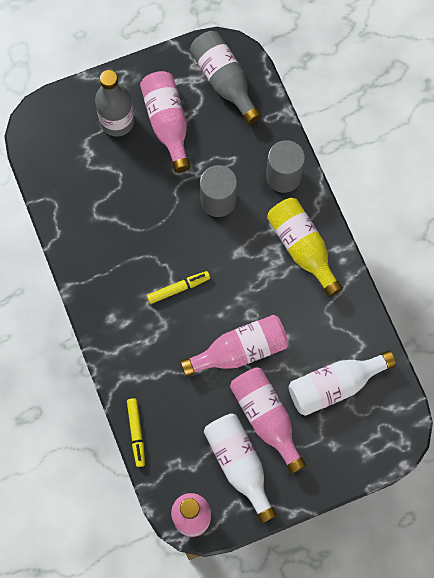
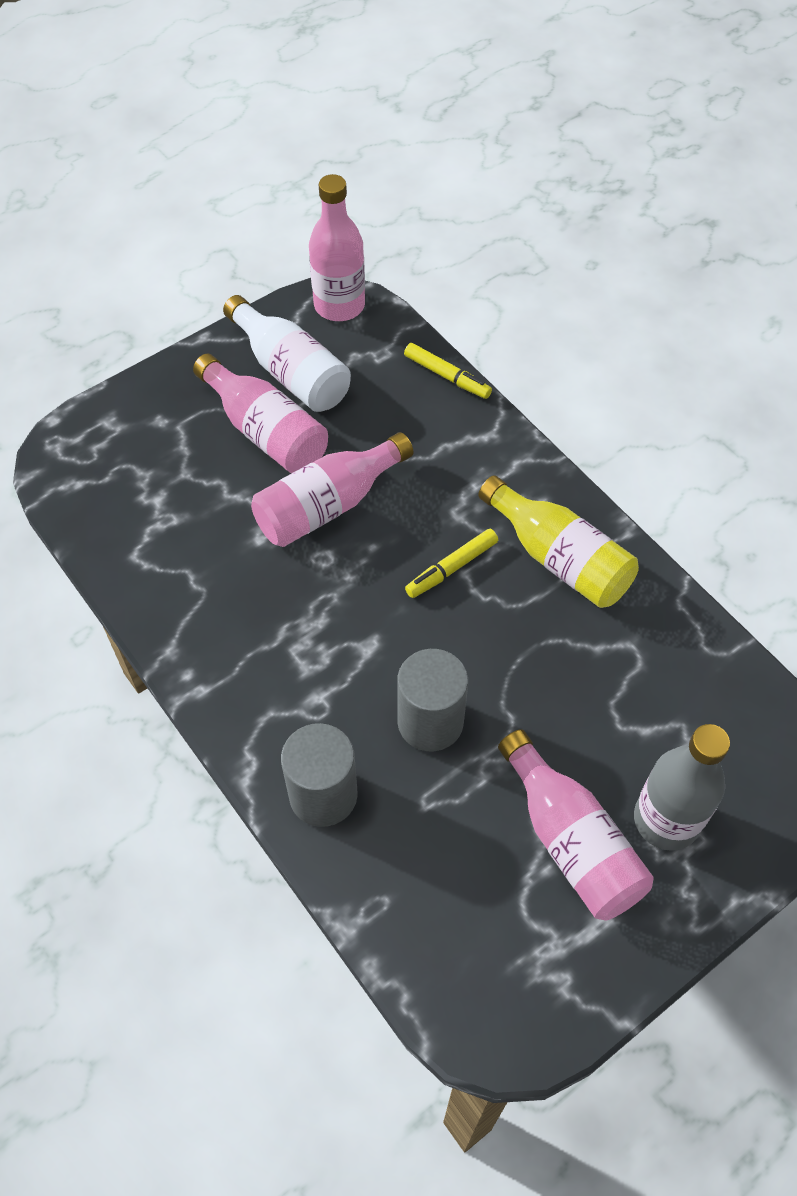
camera: 165 degrees right, 15 degrees down
(136, 433) = (447, 376): yellow marker -> yellow marker turned 150 degrees clockwise
(224, 81) = (491, 961): grey bottle -> none
(302, 248) = (262, 678): yellow bottle -> yellow bottle (559, 558)
(334, 385) = (170, 493): white bottle -> none

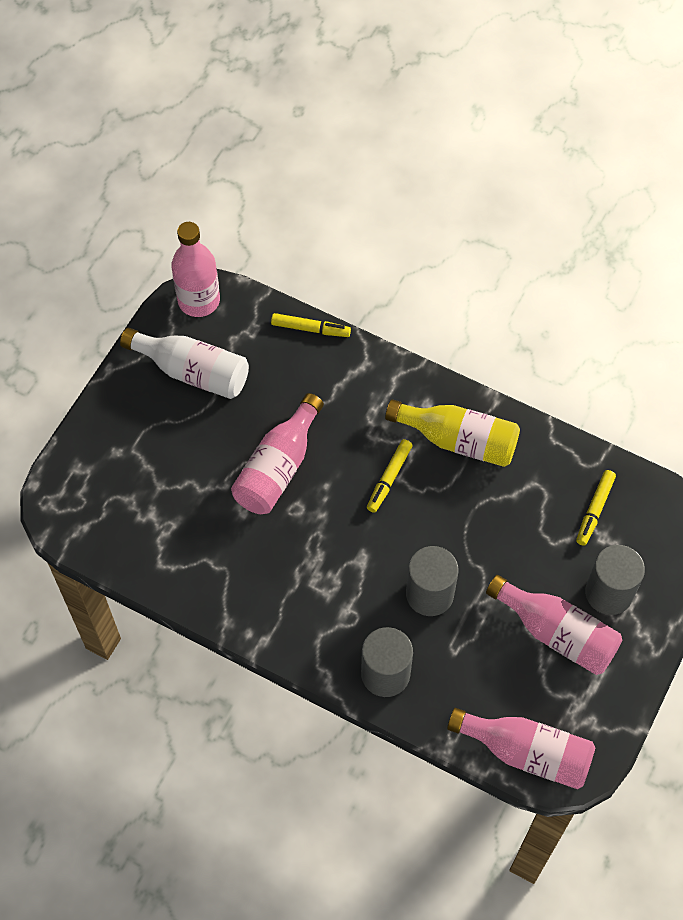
camera: 25 degrees left, 5 degrees up
(266, 432) = (201, 428): pink bottle -> pink bottle (527, 752)
(666, 820) = (609, 593): grey bottle -> grey cylinder
(695, 708) = (595, 510): none -> yellow marker

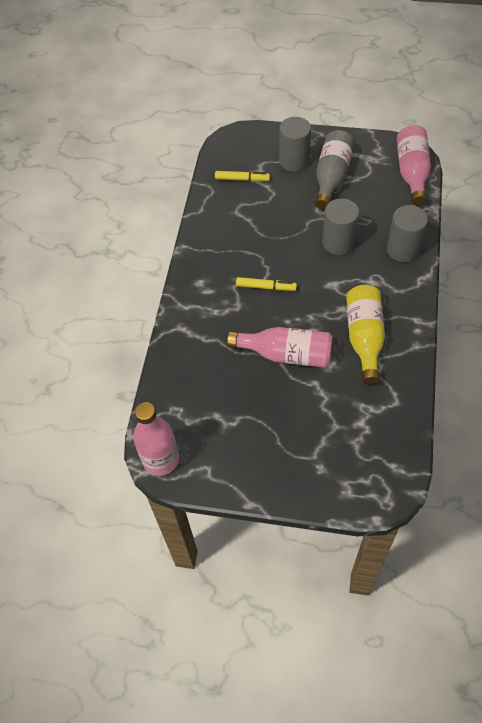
camera: 105 degrees left, 5 degrees down
(193, 372) = (228, 439): white bottle -> none
(310, 328) = (161, 371): yellow marker -> none
(459, 440) = (221, 257): yellow bottle -> yellow bottle (364, 338)
(557, 633) = (332, 177): pink bottle -> grey bottle

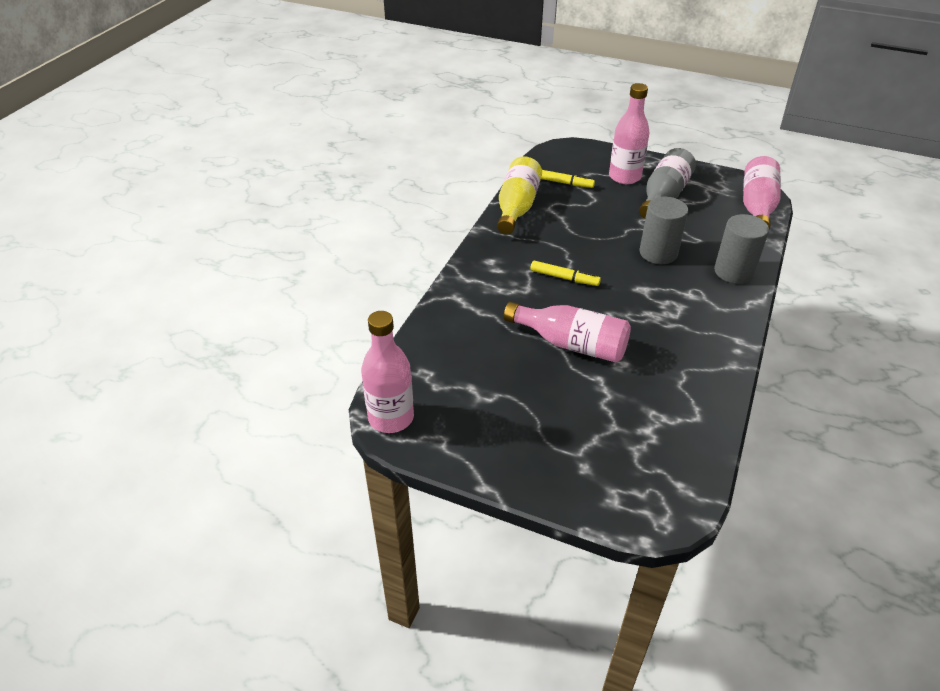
camera: 10 degrees right, 15 degrees down
(294, 161) = (624, 177): grey cylinder -> pink bottle
(364, 338) = (670, 345): yellow bottle -> yellow bottle (517, 207)

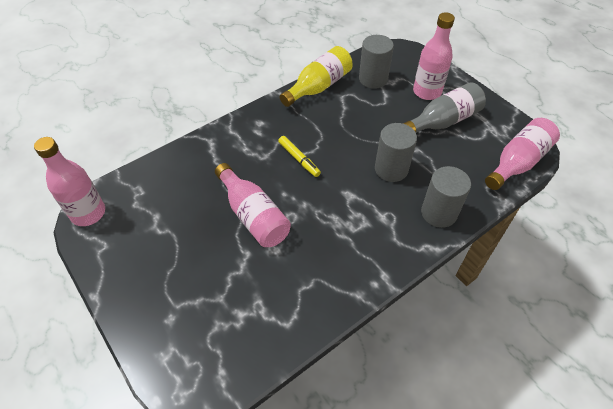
camera: 30 degrees right, 10 degrees up
(563, 183) = (373, 79): yellow marker -> grey cylinder

